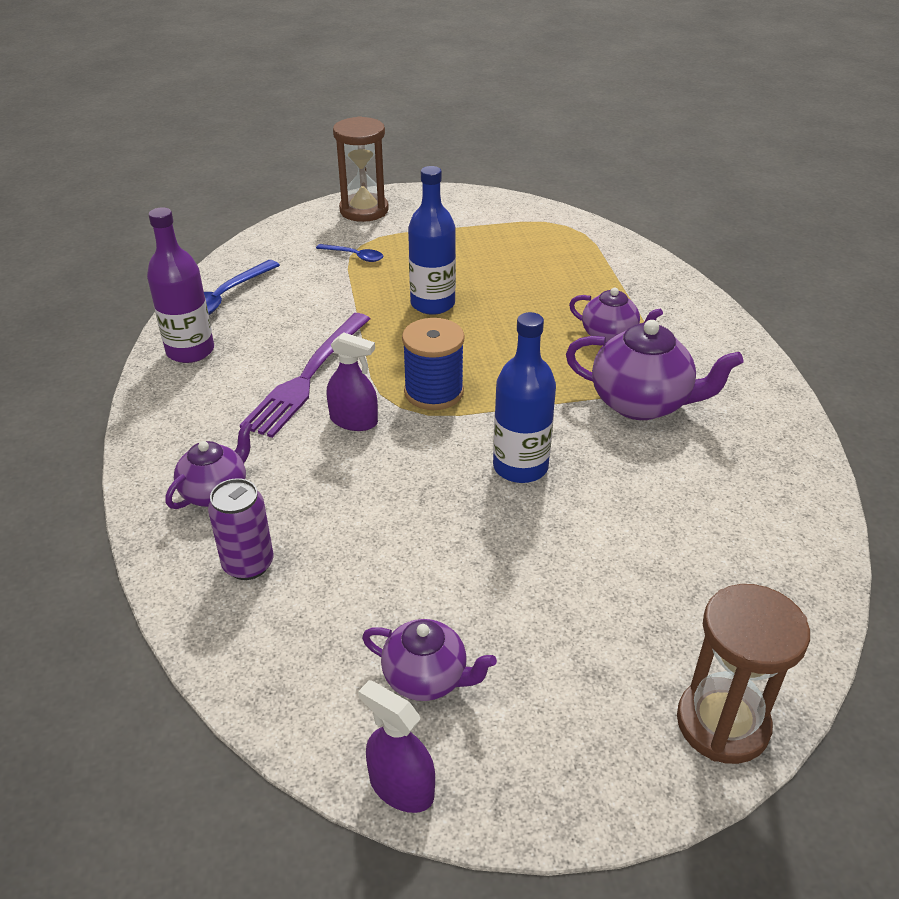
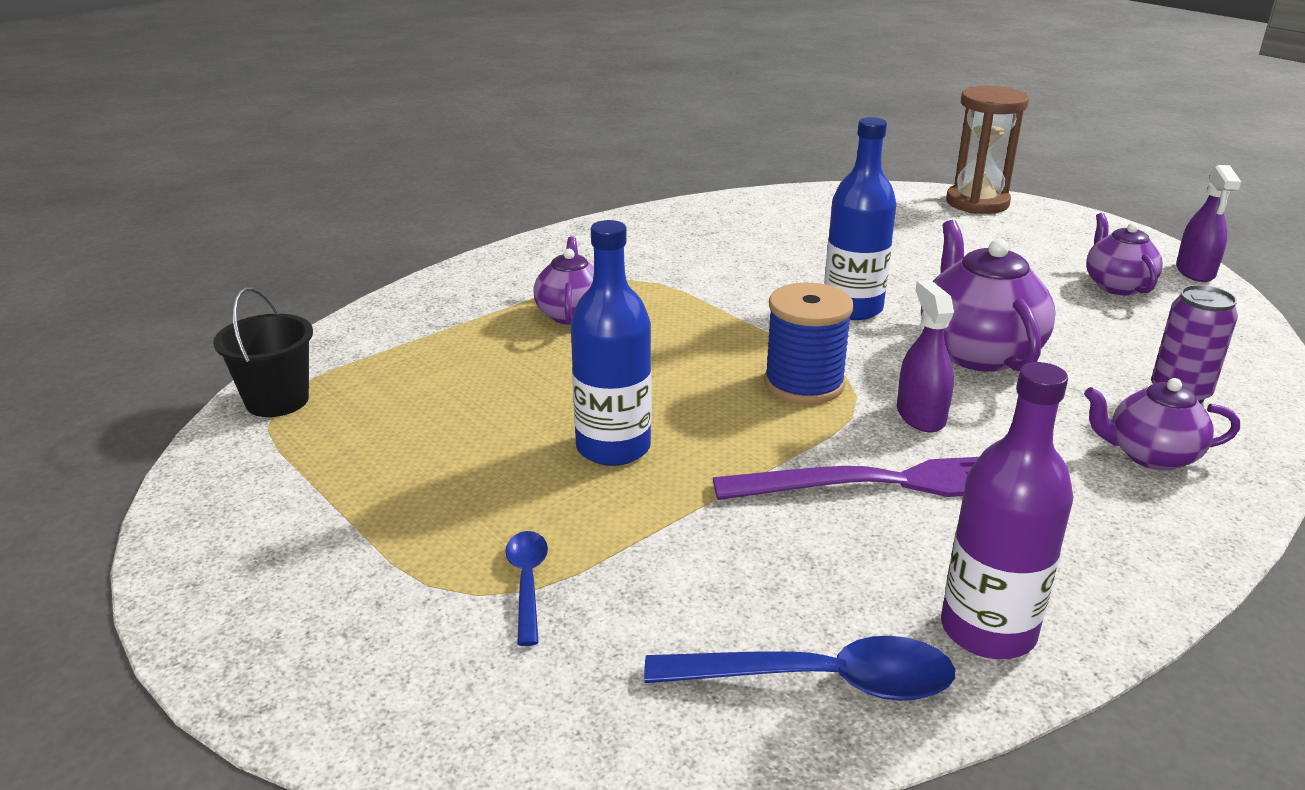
camera: 120 degrees left, 10 degrees down
(364, 210) = (316, 655): brown hourglass -> none
(571, 226) = (277, 401): none -> black bucket
(642, 403) = (681, 277): purple teapot -> purple teapot (977, 352)

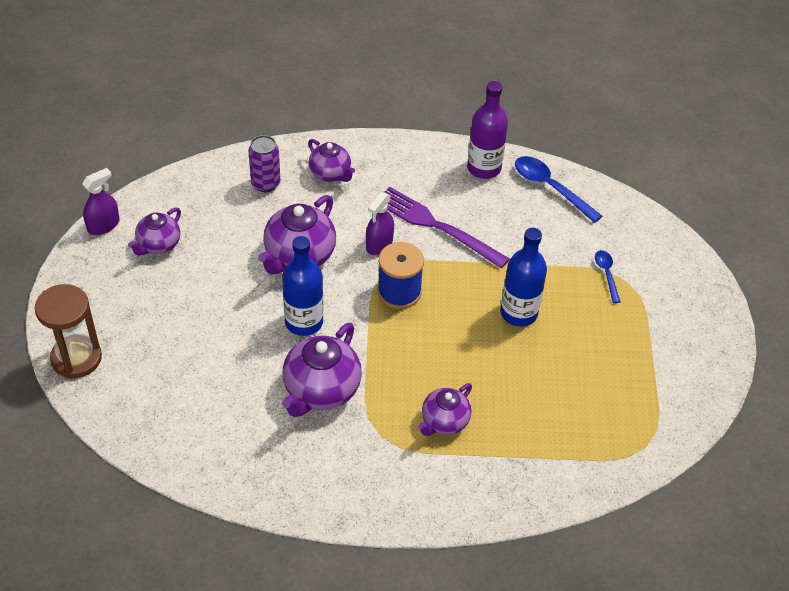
camera: 140 degrees left, 20 degrees up
(277, 401) = (643, 450): black bucket -> none
(527, 582) = (606, 274): blue spoon -> blue spoon turned 135 degrees clockwise
(738, 277) = (321, 390): none -> purple teapot

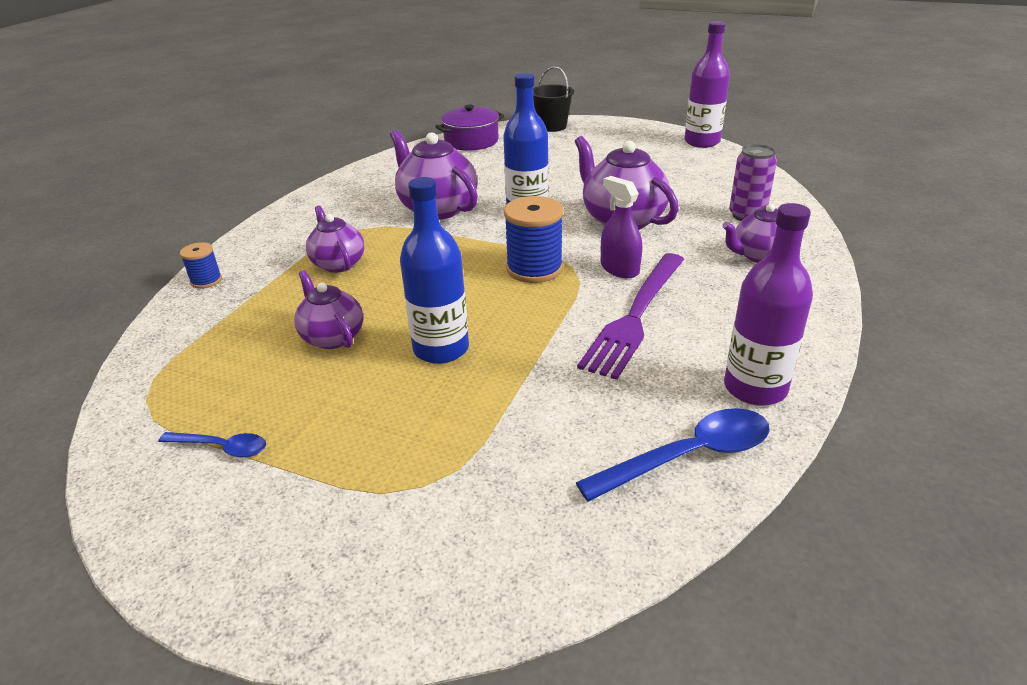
camera: 115 degrees right, 15 degrees down
(76, 358) = (552, 126): brown hourglass -> black bucket
(103, 225) = (702, 142): purple spray bottle -> purple bottle
(139, 422) = (471, 141): none -> purple pot
(158, 245) = (667, 160): purple teapot -> purple teapot (332, 337)
(436, 226) = (635, 316): purple fork -> purple fork turned 150 degrees clockwise
(509, 505) = (206, 280): none -> blue spool
(606, 274) = (453, 464): blue spoon -> blue spoon (222, 447)

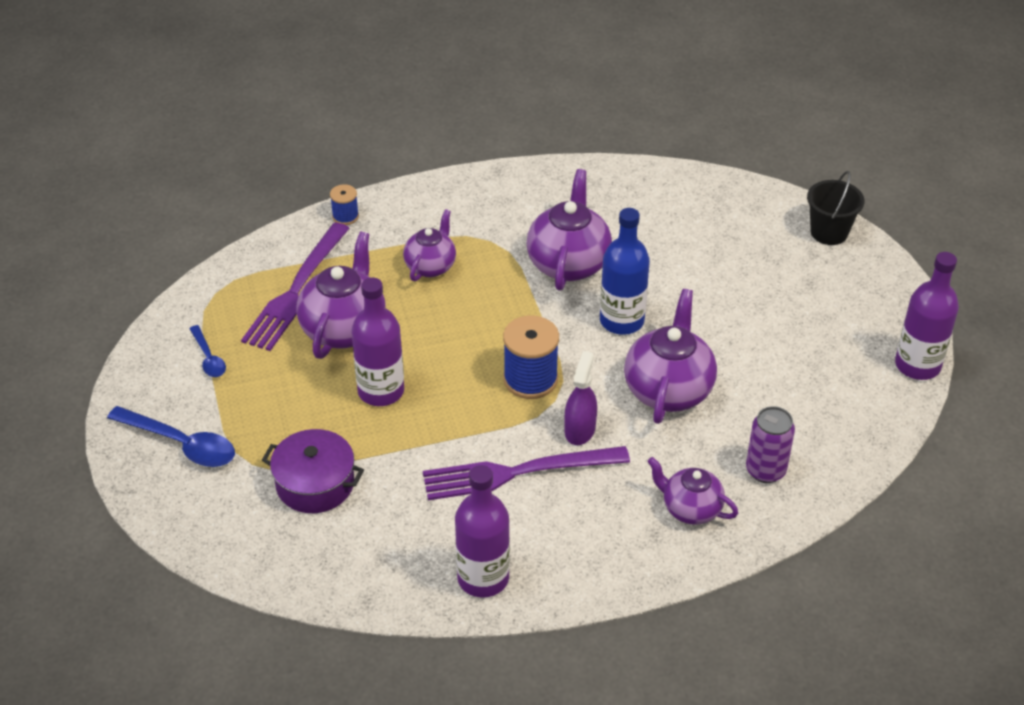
camera: 50 degrees right, 10 degrees up
(238, 345) = (296, 290): none -> purple fork
(332, 337) = (344, 329): purple teapot -> purple teapot, size x1.61
(441, 349) = (381, 391): blue bottle -> purple bottle
(471, 141) = (726, 198): purple pot -> purple pot (315, 484)
(688, 456) = (379, 572): blue spoon -> blue spoon (181, 444)

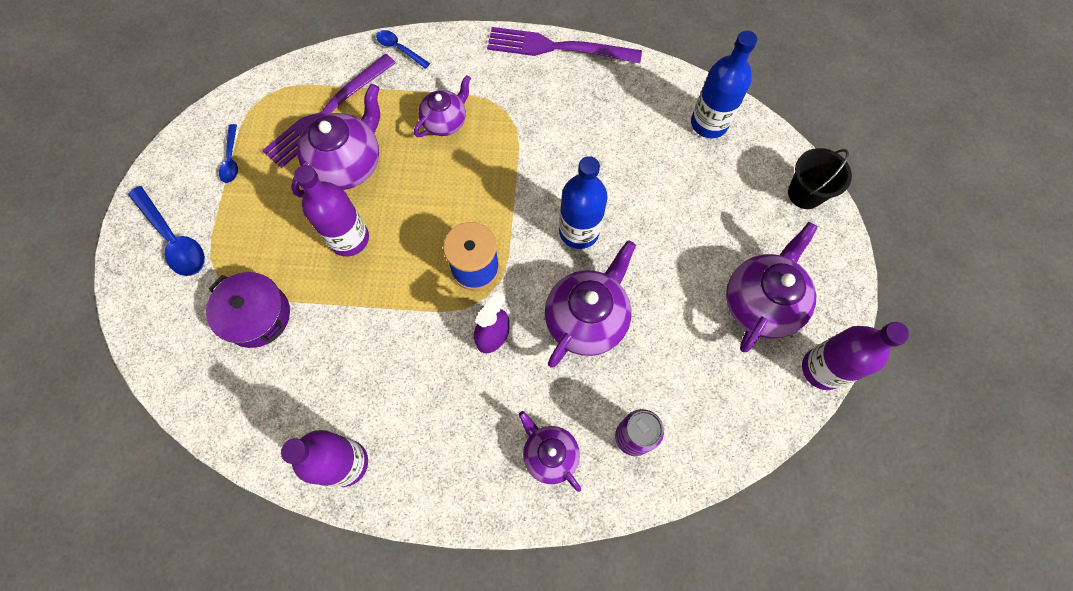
camera: 20 degrees right, 25 degrees up
(345, 216) = (399, 49): blue spool -> blue spoon
(517, 472) = (422, 362): purple fork -> purple fork (557, 47)
(568, 263) = (560, 155): purple teapot -> purple teapot (761, 303)
(705, 200) = (709, 123): none -> blue bottle

